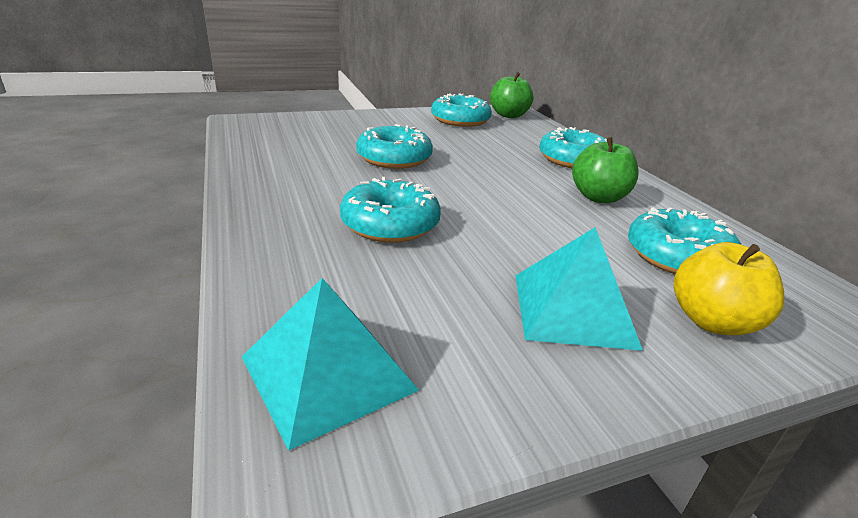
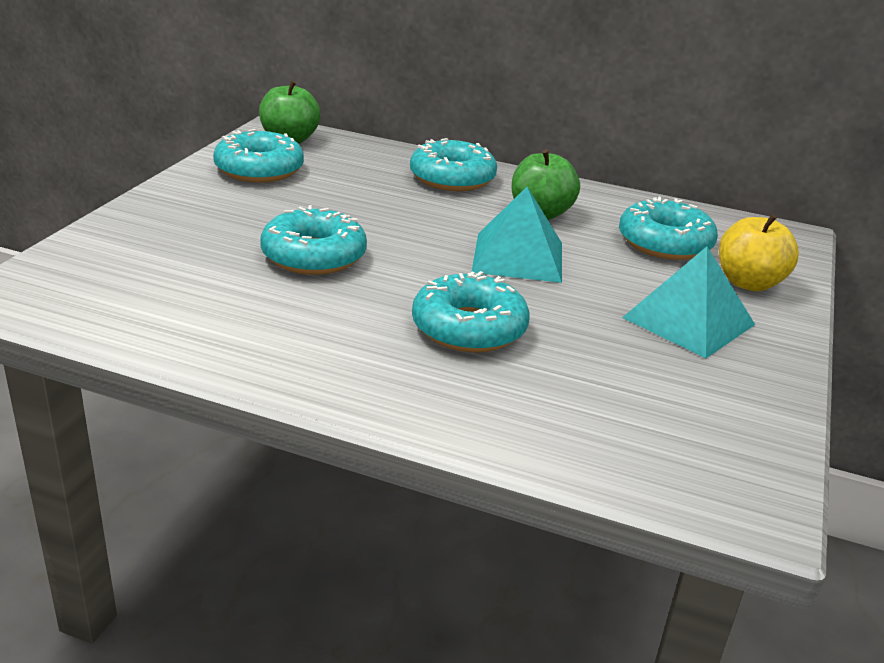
camera: 50 degrees left, 0 degrees up
(328, 373) = (672, 454): turquoise pyramid -> turquoise pyramid (518, 257)

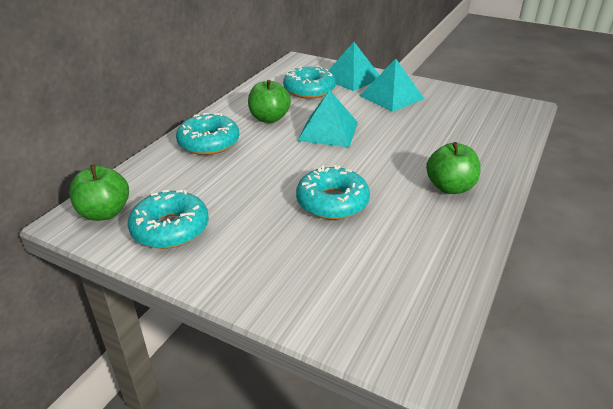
camera: 80 degrees left, 5 degrees up
(361, 353) = (450, 187): none -> green apple
(469, 328) = (414, 153): turquoise donut -> none
(749, 283) = (351, 78): yellow apple -> turquoise pyramid

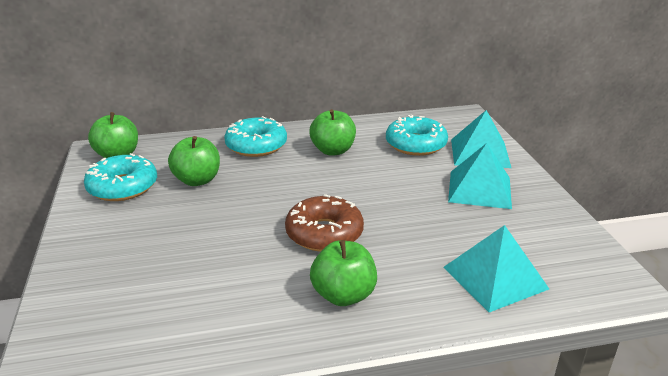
camera: 50 degrees right, 5 degrees down
(220, 188) = (197, 180): none -> green apple
(328, 131) = (354, 186): turquoise pyramid -> turquoise pyramid (495, 277)
(332, 202) = (235, 238): turquoise donut -> none
(372, 165) = (324, 233): none -> brown donut

